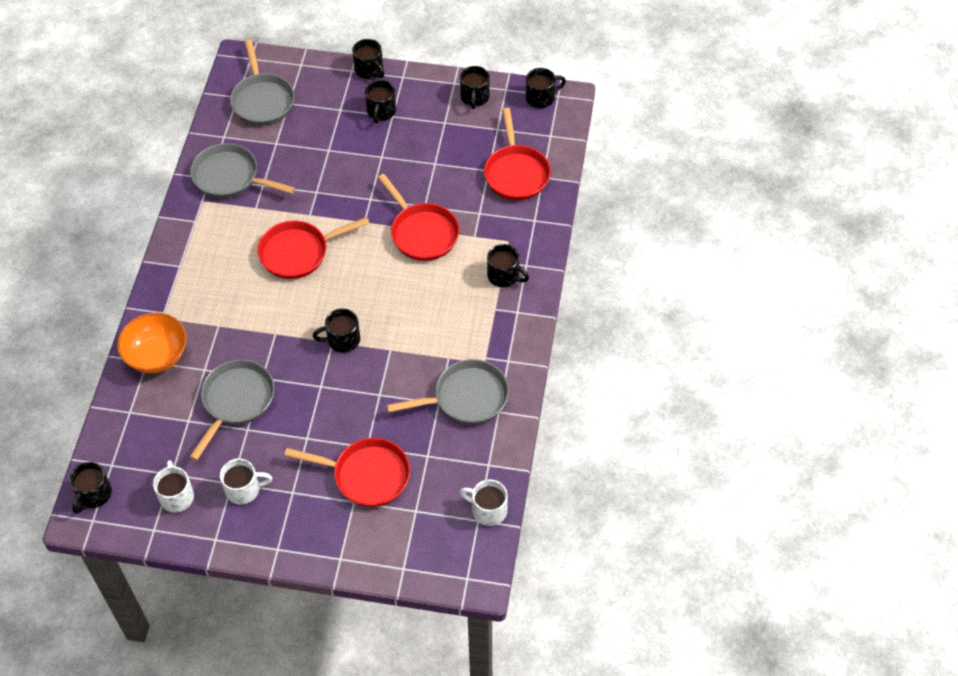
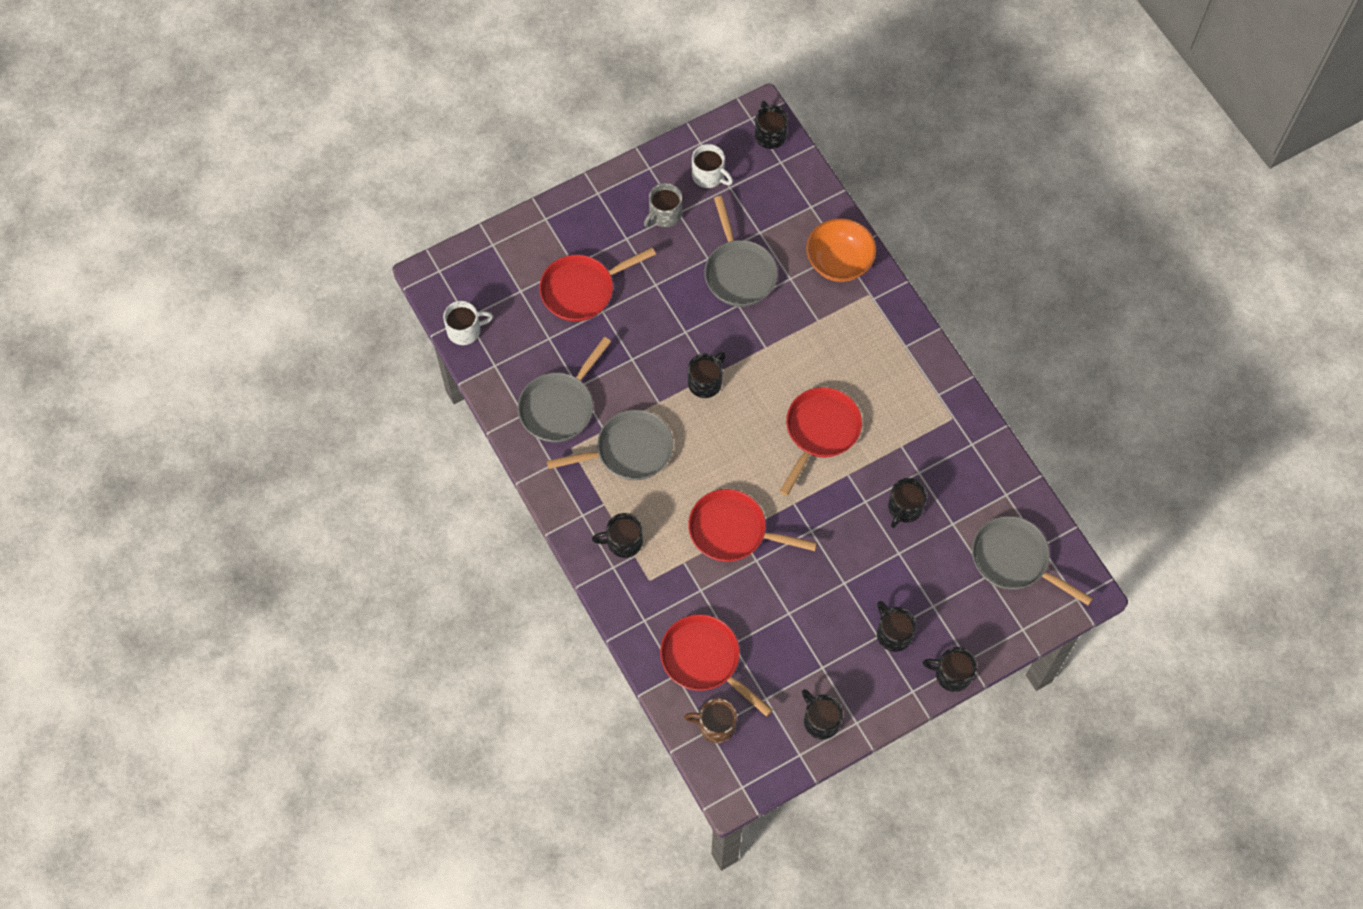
camera: 140 degrees right, 10 degrees up
(230, 177) = (955, 458): grey pan -> grey pan (629, 450)
(244, 489) = (664, 214): white mug -> grey mug
(541, 98) = (756, 771): black mug -> black mug (904, 508)
(543, 135) = (715, 725): none -> brown mug

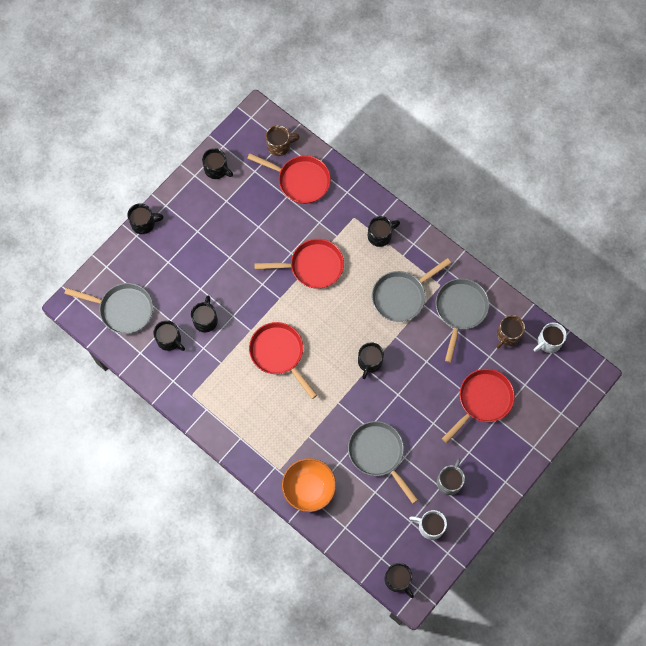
camera: 160 degrees right, 5 degrees up
(512, 356) = (508, 335): none -> brown mug
(820, 431) = (279, 354): red pan -> red pan turned 135 degrees clockwise
(893, 633) = (188, 236): black mug -> black mug (169, 340)

